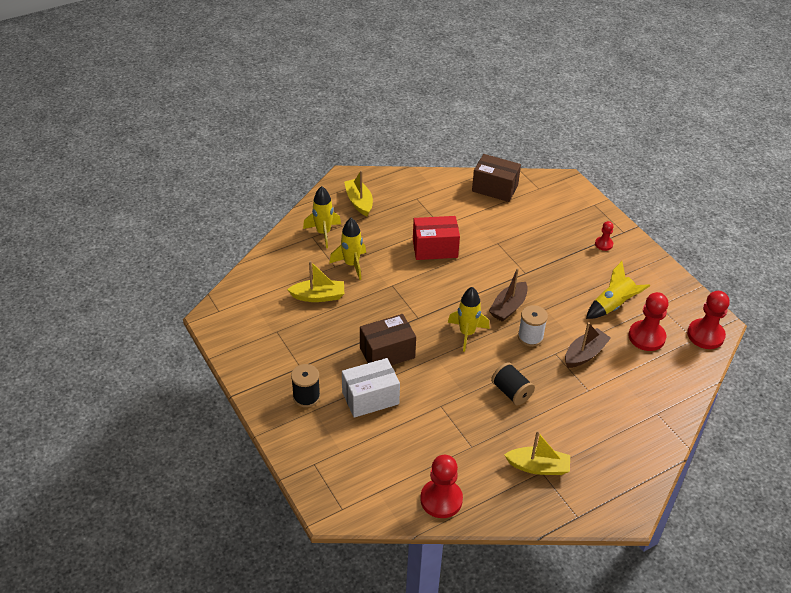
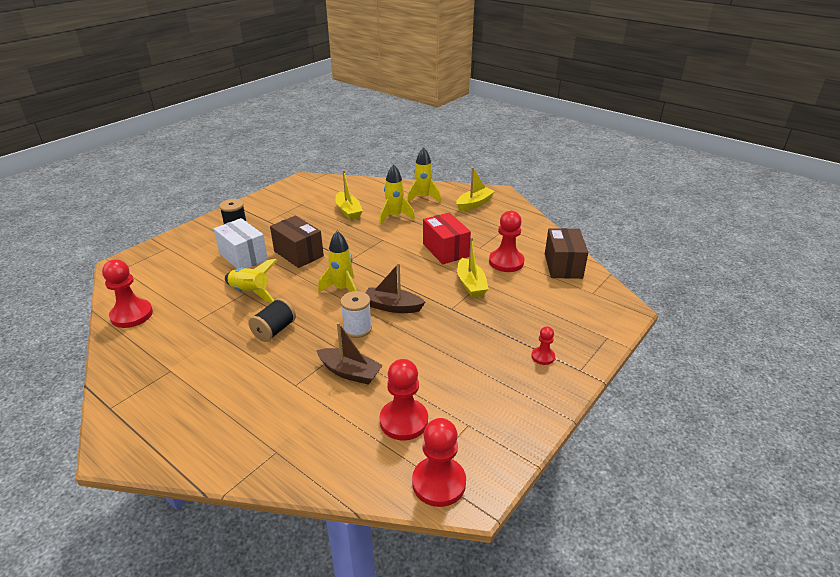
camera: 70 degrees right, 10 degrees down
(473, 218) = (506, 262): none -> red pawn
(538, 467) = (176, 367): yellow boat -> yellow boat (471, 284)
(613, 306) = (441, 382): yellow rocket -> yellow rocket (251, 293)

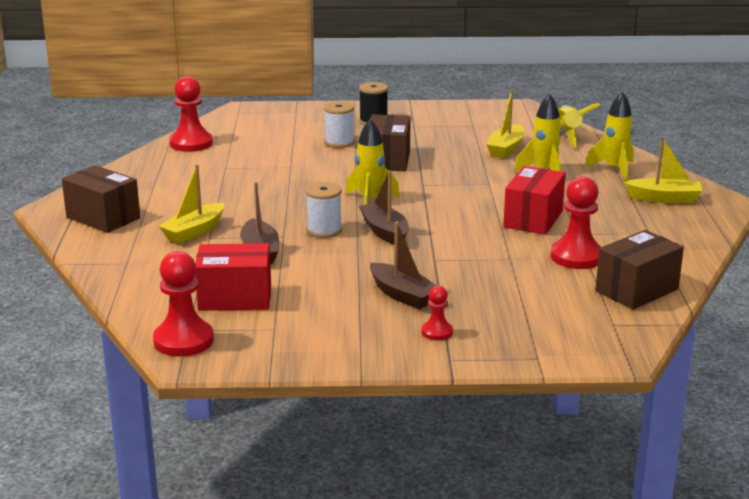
camera: 50 degrees right, 10 degrees down
(180, 425) = (103, 218): none -> brown box
(243, 257) = (339, 142): white box -> white spool
(251, 293) = (295, 169): yellow rocket -> yellow rocket (566, 136)
(274, 330) = (262, 200): black spool -> none
(404, 421) = (235, 298): red pawn -> red box
(471, 284) = (495, 254): yellow boat -> yellow boat (194, 232)
(483, 344) = (402, 295): none -> brown boat

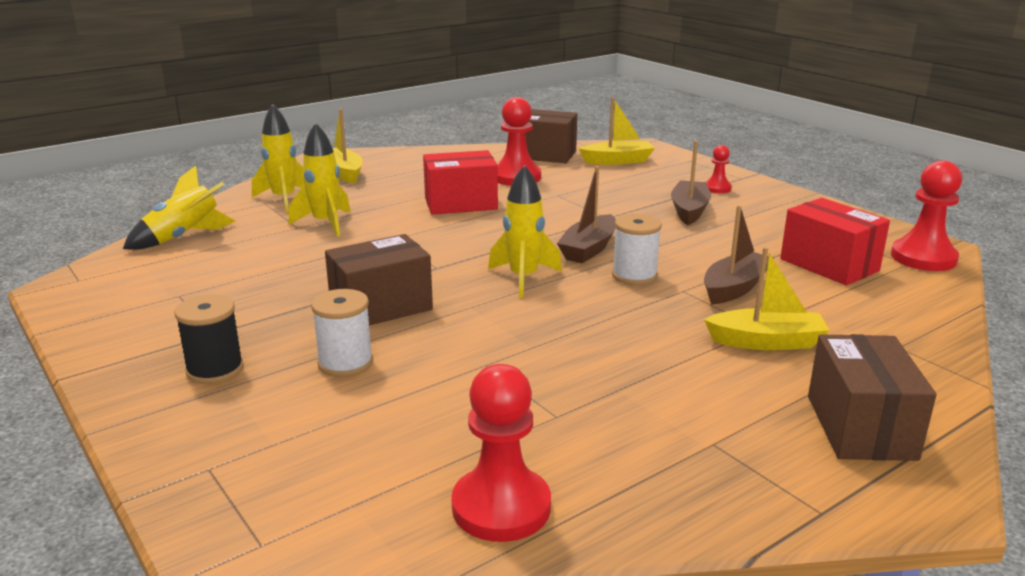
camera: 125 degrees left, 0 degrees up
(505, 149) = (264, 255): yellow boat -> yellow boat (617, 161)

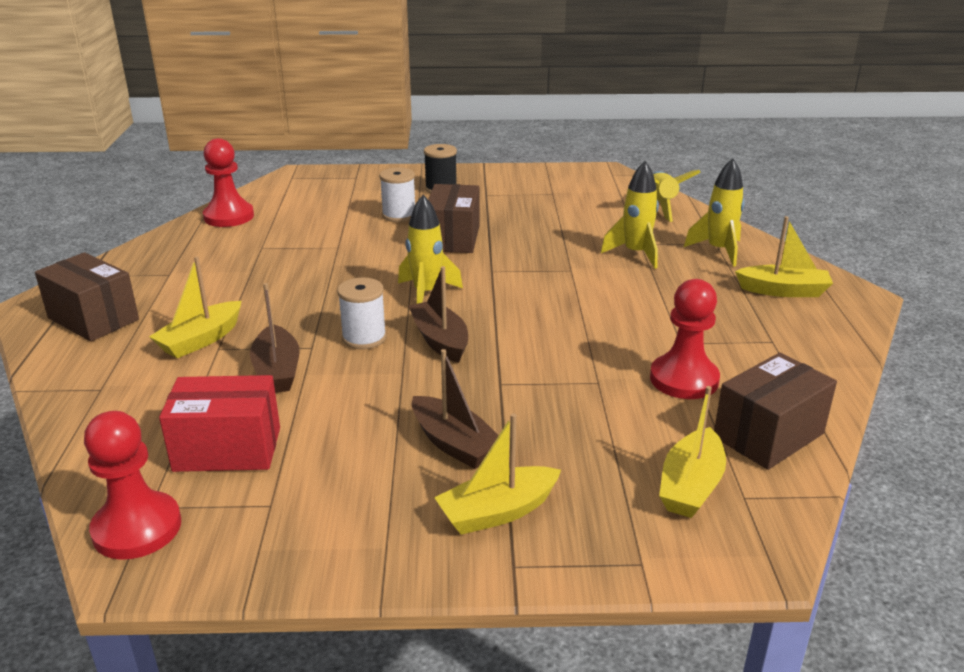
camera: 125 degrees right, 5 degrees up
(461, 204) = (625, 321): red box -> none
(717, 188) = (497, 512): red pawn -> yellow boat

